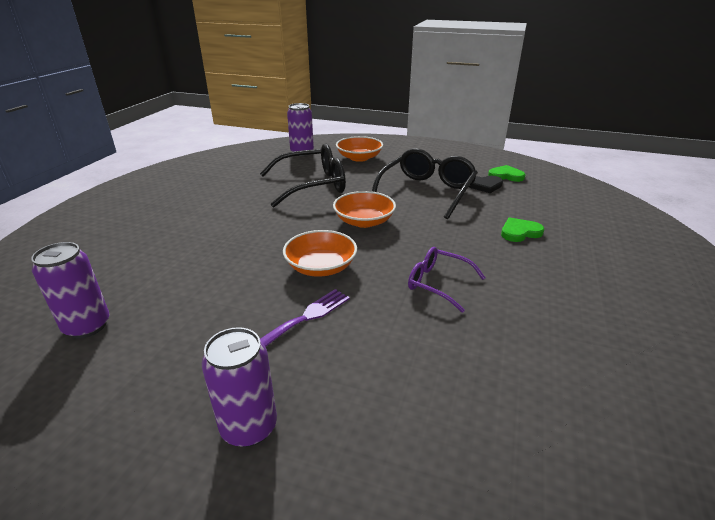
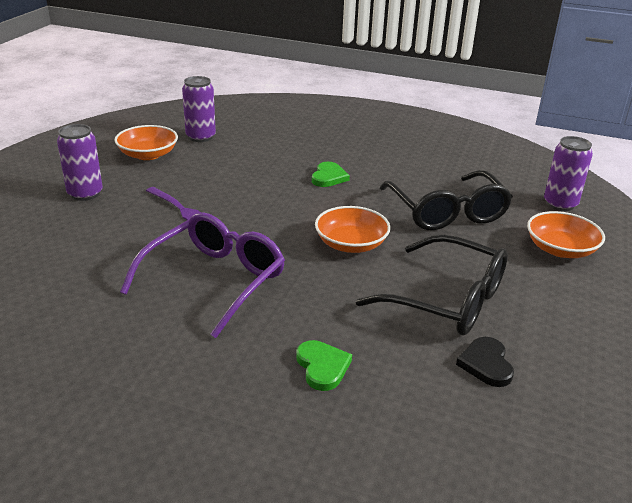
camera: 90 degrees right, 0 degrees up
(321, 267) = (257, 217): orange bowl -> orange bowl (148, 154)
(438, 283) = (214, 280): purple glasses -> purple glasses, size x1.77
(506, 176) = (541, 401): green heart -> green heart (328, 177)

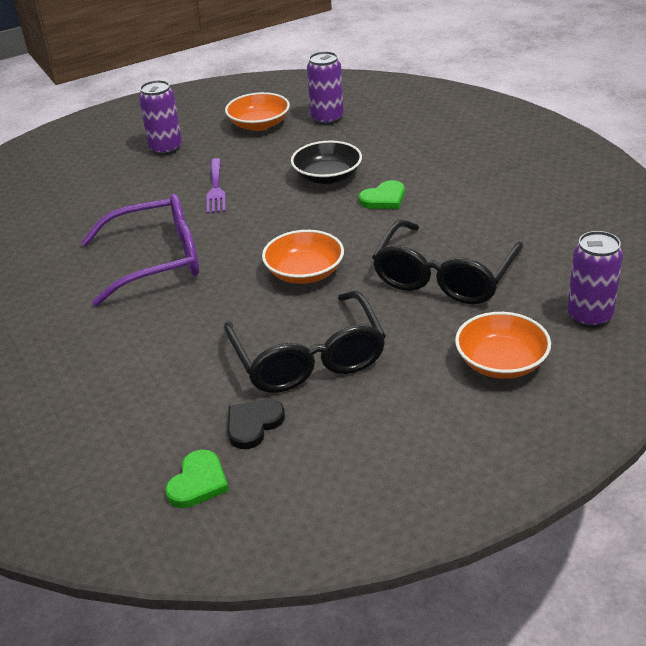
camera: 45 degrees right, 5 degrees up
(264, 175) = (327, 177): none -> black bowl
(322, 367) = (134, 363): green heart -> green heart (198, 482)

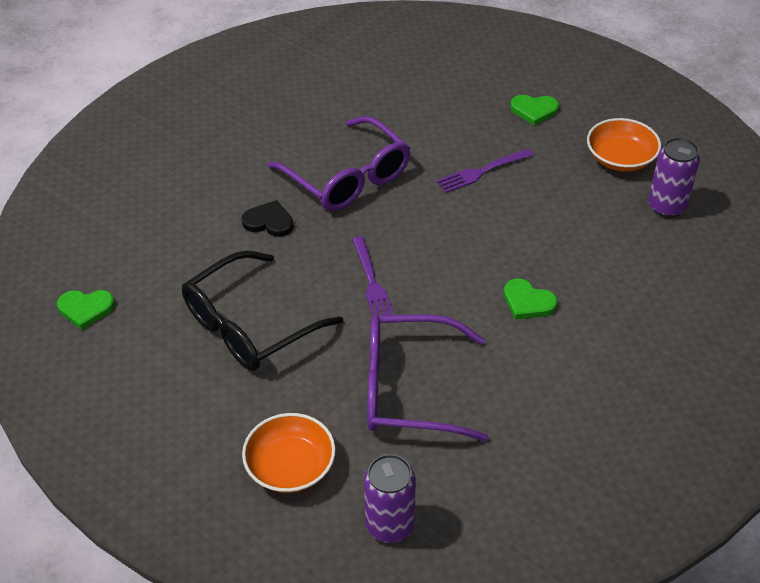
camera: 65 degrees right, 10 degrees up
(166, 148) = (534, 110): purple can -> green heart
(253, 424) = (156, 318): black heart -> black heart (269, 222)
(304, 272) = (372, 282): orange bowl -> purple fork
(327, 177) = (546, 245): black bowl -> none
(444, 277) = (408, 389): black glasses -> purple glasses

